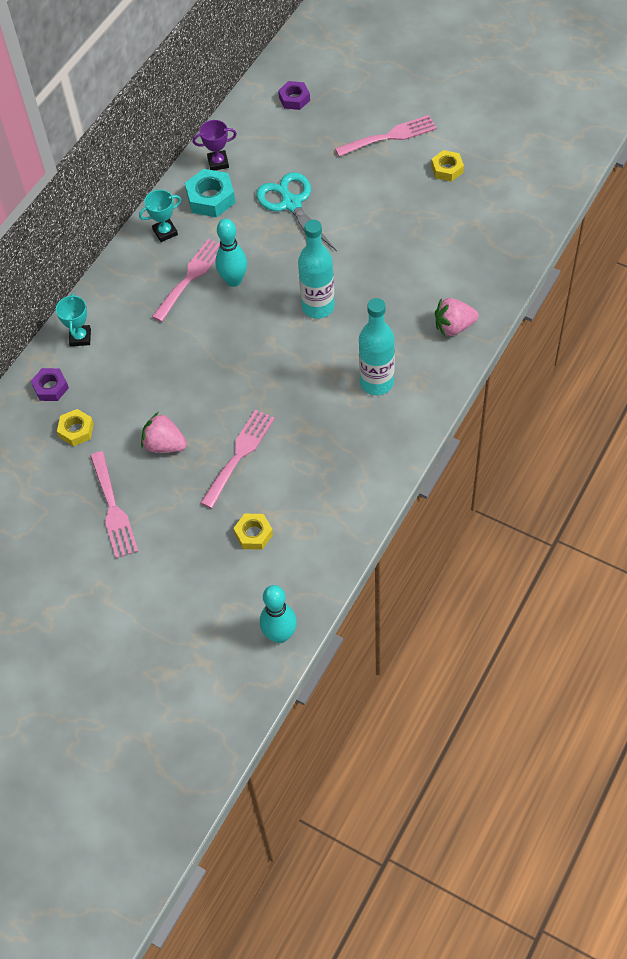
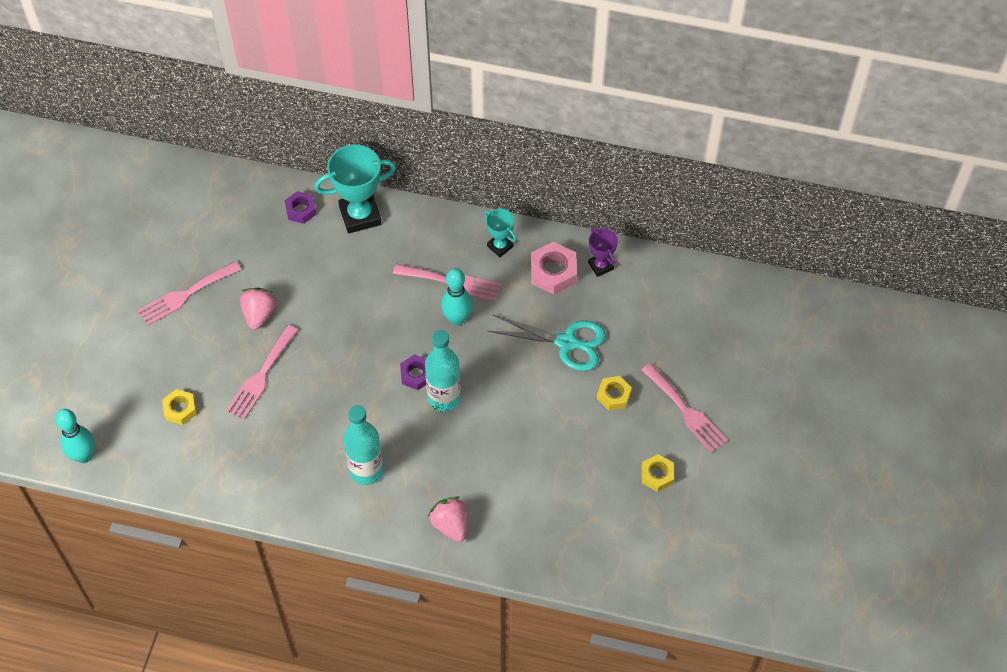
camera: 70 degrees right, 0 degrees up
(76, 430) = (260, 243): yellow nut -> yellow nut (613, 395)
(80, 337) = (360, 215): turquoise trophy -> turquoise trophy, size x1.84
(211, 198) = (553, 272): turquoise nut -> pink nut
(239, 454) = (261, 376): pink fork -> pink fork turned 105 degrees clockwise
(291, 203) = (567, 343): turquoise scissors -> turquoise scissors turned 60 degrees clockwise
(294, 99) = (709, 310): purple nut -> purple nut (416, 375)

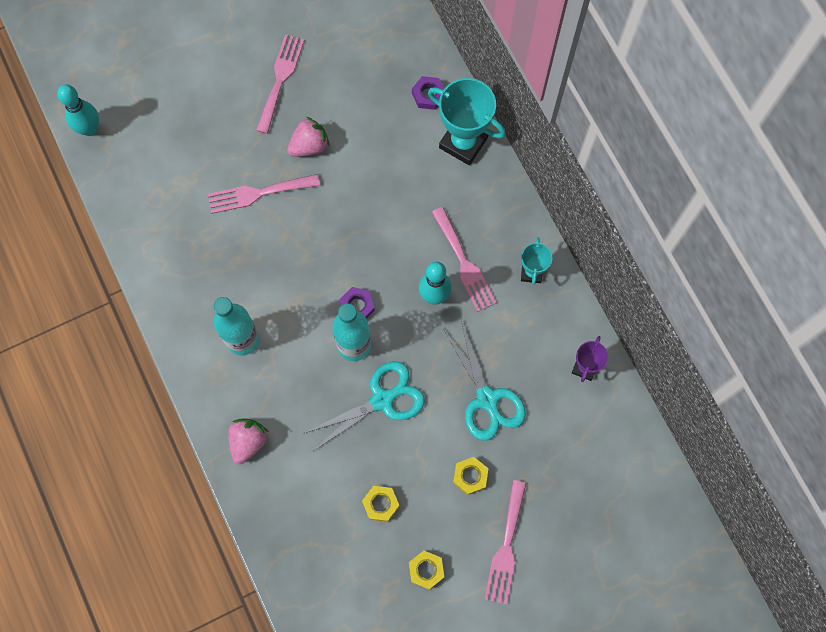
camera: 50 degrees right, 15 degrees up
(180, 409) = (182, 161): yellow nut -> yellow nut (380, 504)
(185, 295) = (280, 79): pink fork -> pink fork turned 90 degrees clockwise
(504, 410) = (382, 400): none -> turquoise scissors
(553, 272) = (544, 334): pink nut -> none

